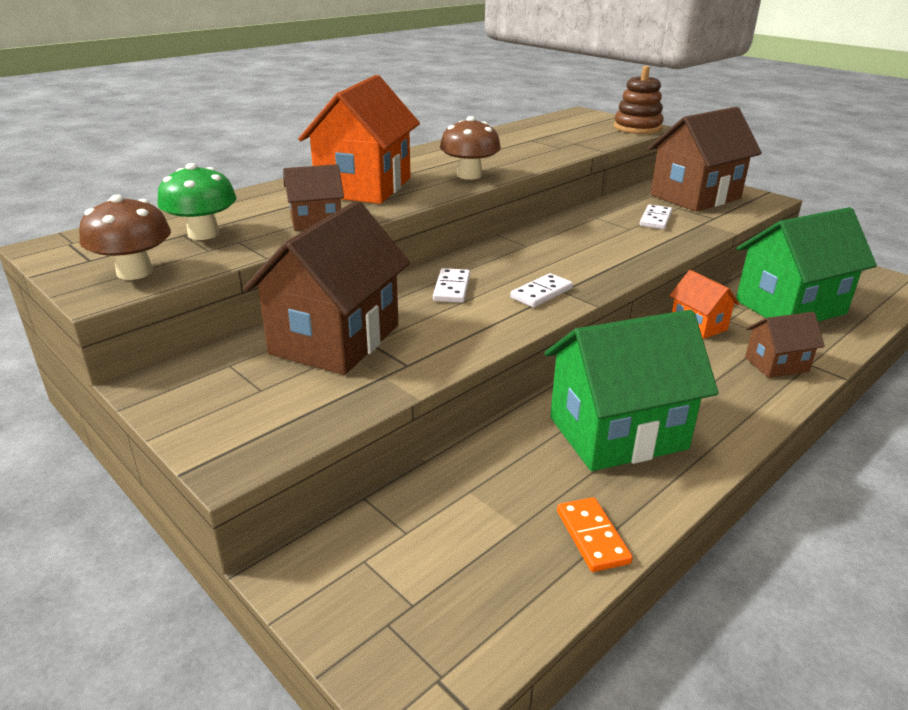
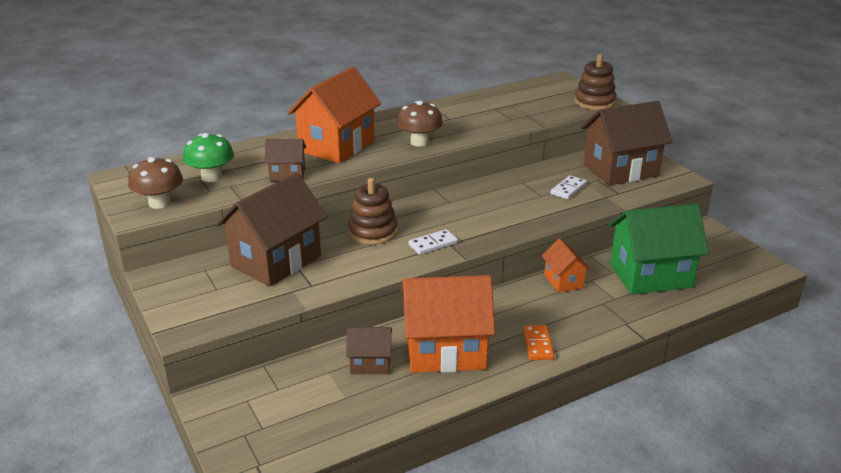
camera: 15 degrees right, 0 degrees up
(451, 288) = (373, 232): white domino -> brown stacking toy
(592, 536) = (386, 411): orange domino -> orange domino (538, 344)
(617, 433) = (445, 351): green house -> orange house
(776, 364) = (599, 320): brown house -> brown house (370, 364)

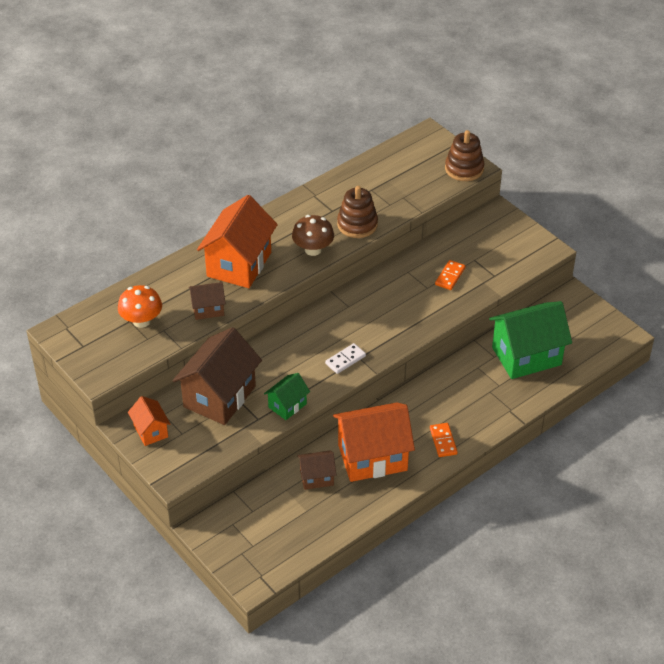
camera: 10 degrees left, 15 degrees up
(159, 203) = (111, 360): brown mushroom -> none
(211, 177) = (141, 321): green mushroom -> orange mushroom
(351, 276) = (287, 405): none -> green house
(373, 232) = (291, 352): brown stacking toy -> brown stacking toy (357, 224)
(563, 281) = (455, 372): orange house -> orange house (150, 431)
(568, 189) = (450, 276): white domino -> orange domino
(620, 170) = (494, 244): brown house -> none

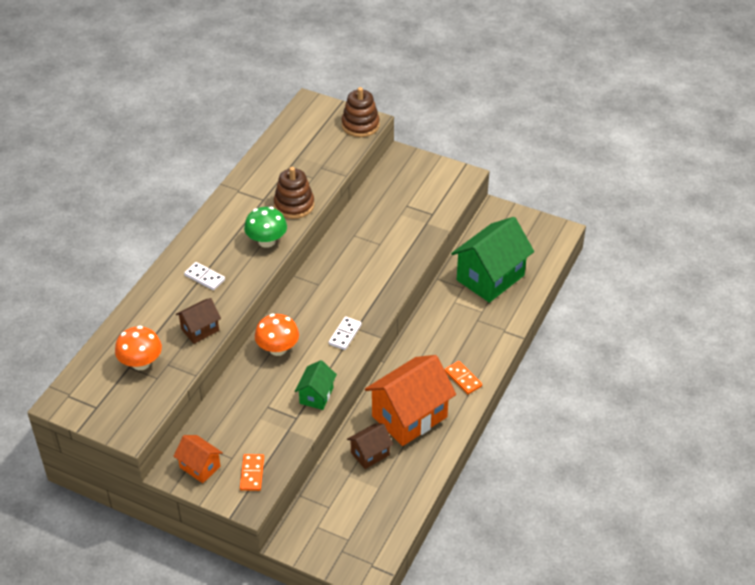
camera: 25 degrees left, 0 degrees up
(219, 396) = (247, 410): brown house -> none
(239, 264) = (204, 277): orange house -> white domino
(277, 352) = (278, 349): none -> orange mushroom
(313, 249) = (266, 241): brown mushroom -> green mushroom
(450, 276) = (394, 227): orange domino -> orange domino (252, 473)

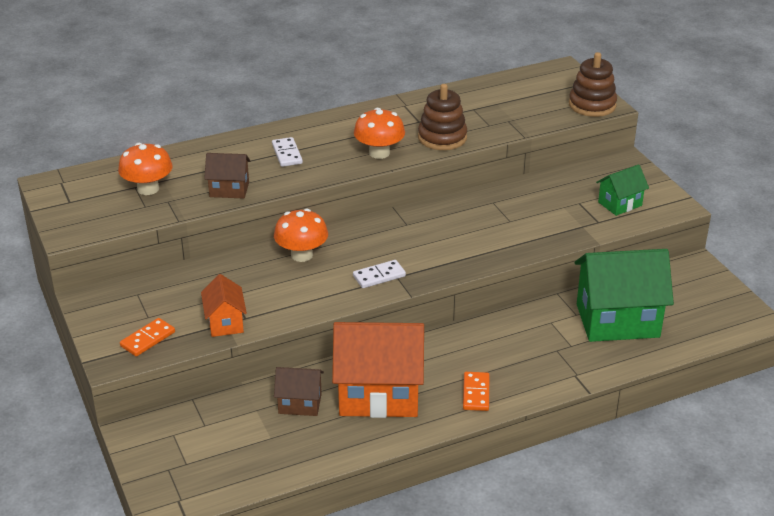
camera: 40 degrees right, 10 degrees down
(200, 467) = (113, 308): orange house -> orange house (225, 323)
(266, 241) = (379, 153): green mushroom -> orange mushroom
(316, 395) = (287, 310): green house -> green house (620, 204)

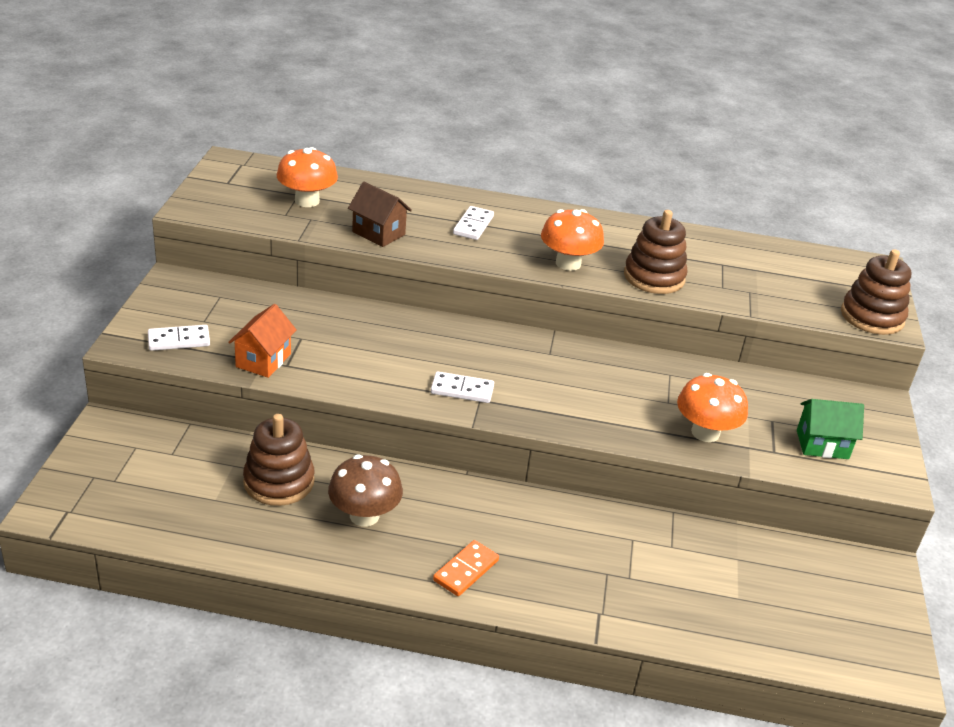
camera: 30 degrees right, 0 degrees up
(147, 339) = (179, 340): orange domino -> white domino
(300, 404) = (279, 482): brown house -> brown stacking toy
(302, 255) = (409, 333): orange mushroom -> orange mushroom (705, 432)
(379, 394) = (364, 515): orange house -> brown mushroom
(617, 321) = (714, 579): green house -> none

